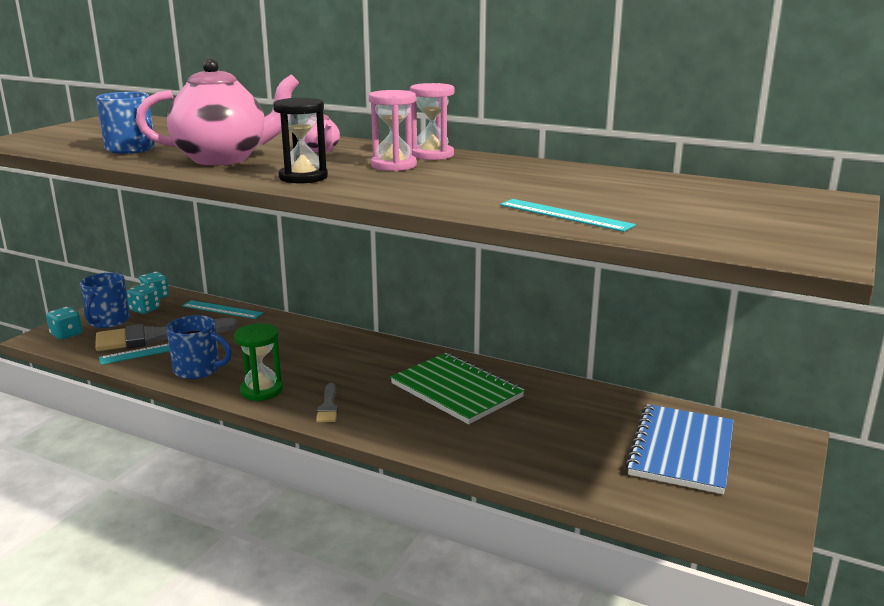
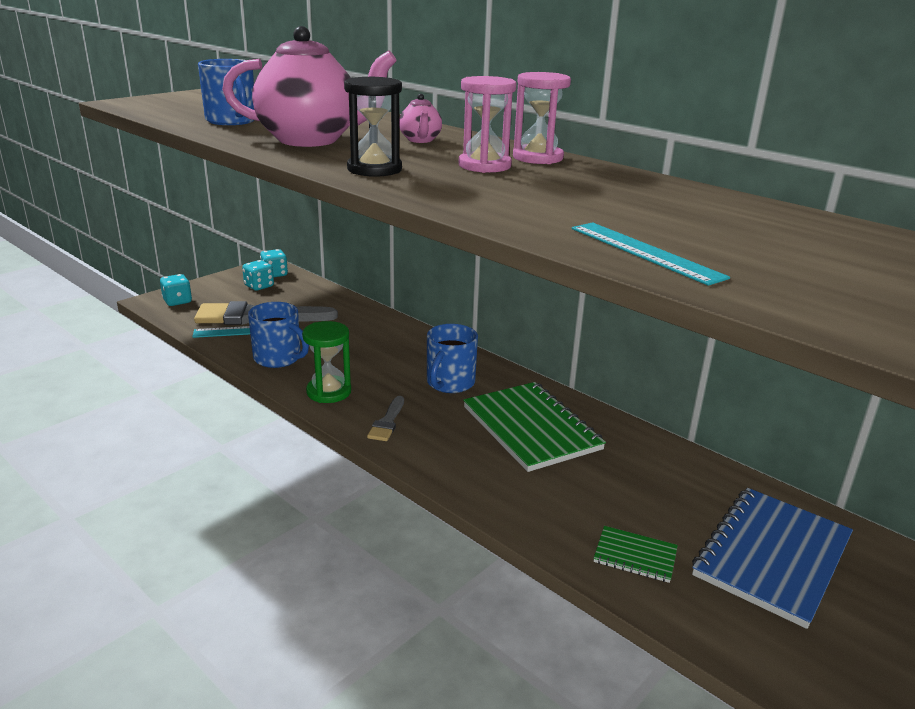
camera: 15 degrees right, 5 degrees up
(108, 321) = (220, 293): blue mug -> blue mug (449, 383)
(222, 309) = (331, 297): turquoise ruler -> none
(579, 470) = (635, 556): none -> green notebook

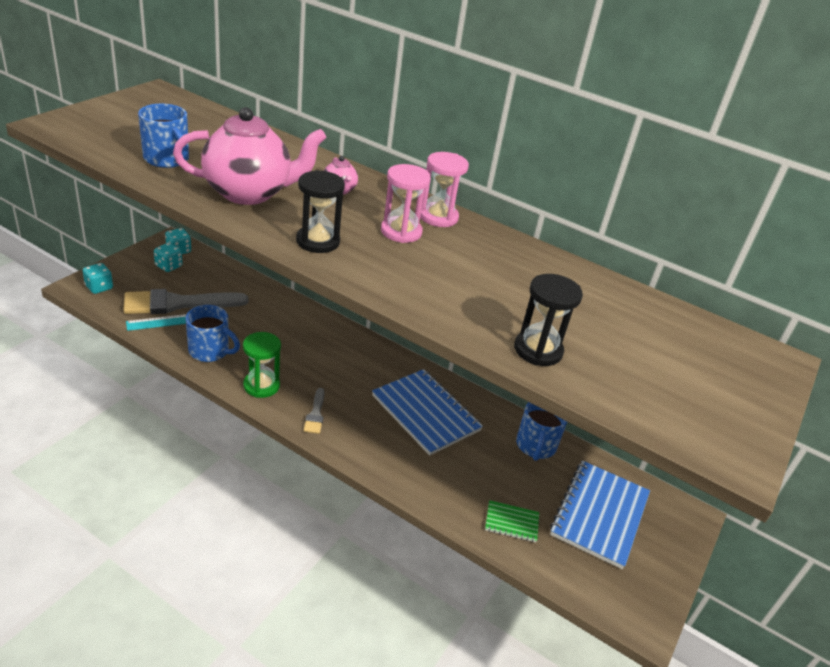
camera: 15 degrees left, 10 degrees up
(449, 383) = (356, 371): blue mug -> blue mug (535, 446)
(531, 428) = (425, 413): green notebook -> blue notebook
(645, 252) = (538, 350): turquoise ruler -> black hourglass

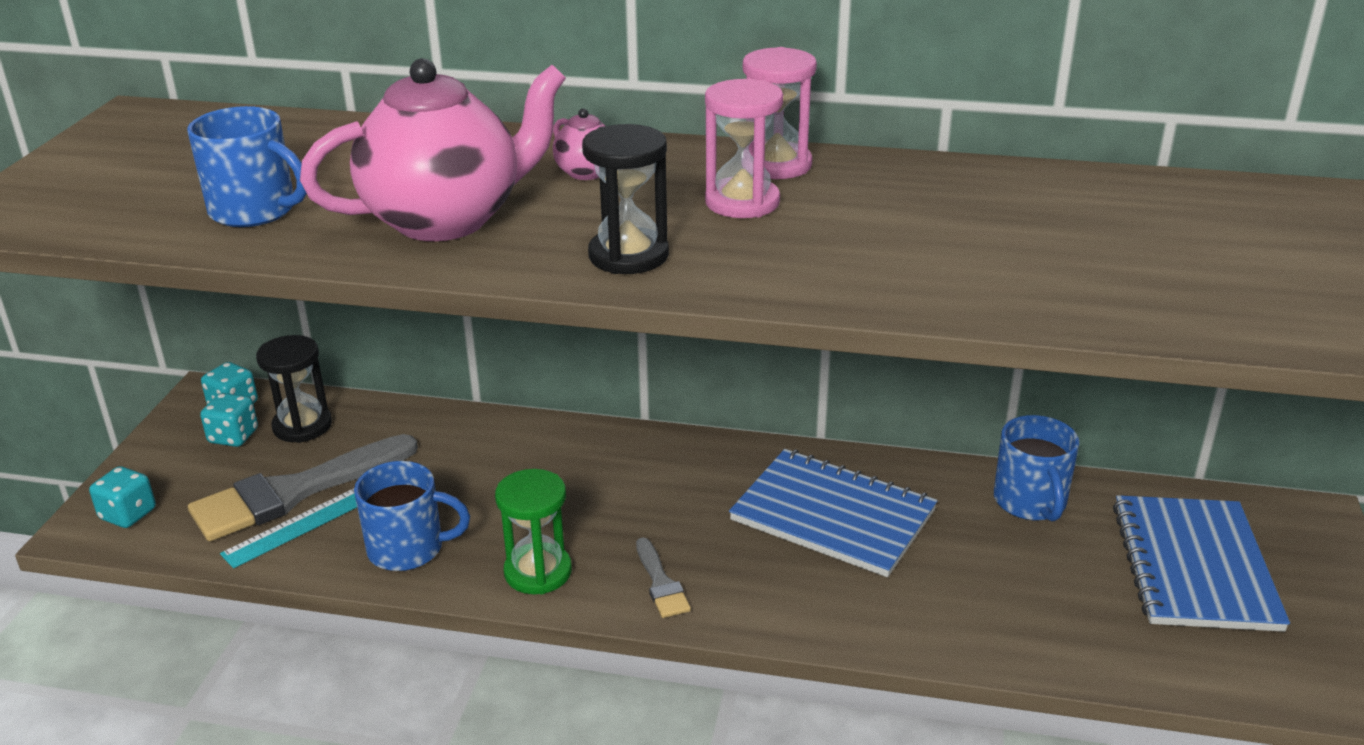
camera: 15 degrees left, 5 degrees down
(511, 522) = (1082, 629): green notebook -> none
(538, 350) = (1104, 299): black hourglass -> black hourglass (302, 426)

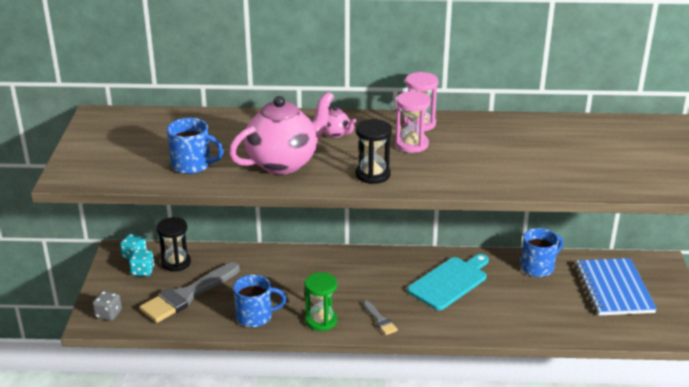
camera: 10 degrees left, 0 degrees up
(128, 514) = (108, 314): turquoise dice -> grey dice
(302, 524) = (198, 310): turquoise ruler -> none
(833, 516) = (450, 282): blue notebook -> turquoise cutting board
(1030, 502) = (538, 267): blue mug -> blue mug turned 105 degrees counterclockwise

